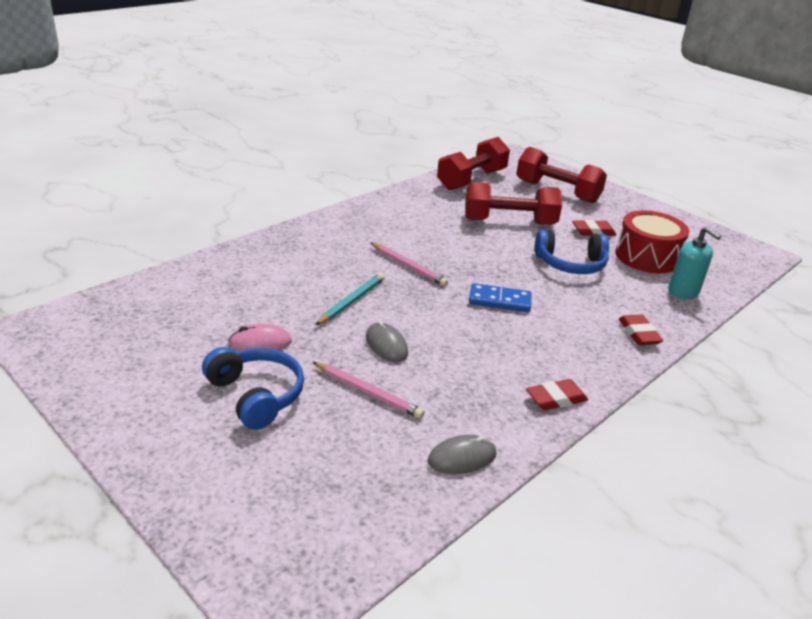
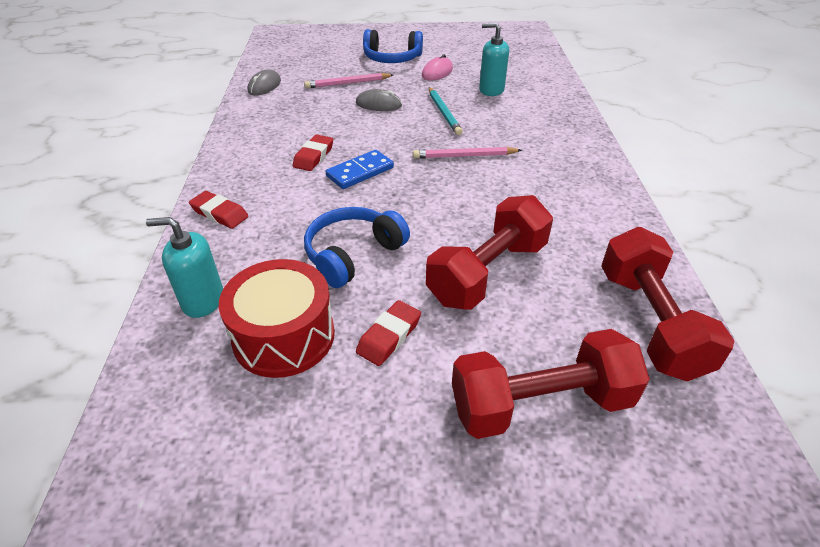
camera: 135 degrees right, 10 degrees up
(268, 293) = (491, 90): none -> turquoise soap dispenser
(556, 399) = (243, 132): red eraser -> red eraser (313, 156)

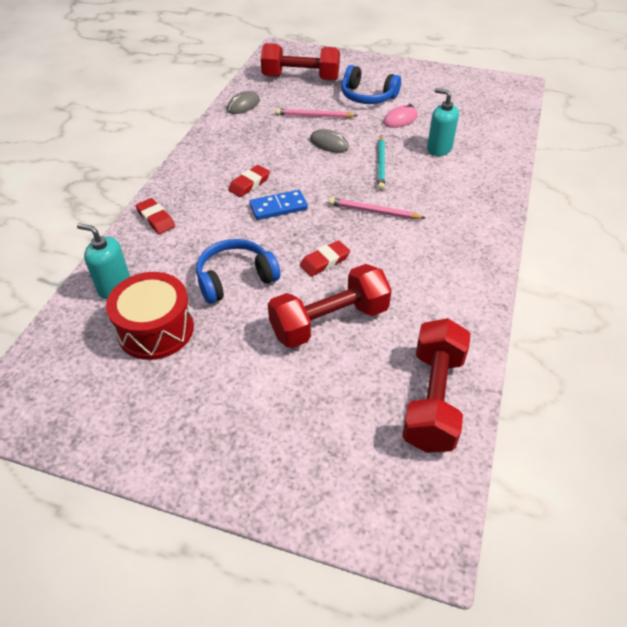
camera: 20 degrees right, 5 degrees up
(389, 336) = (227, 351): red eraser -> red eraser (324, 261)
(540, 404) = (306, 433): red dumbbell -> red dumbbell (301, 78)

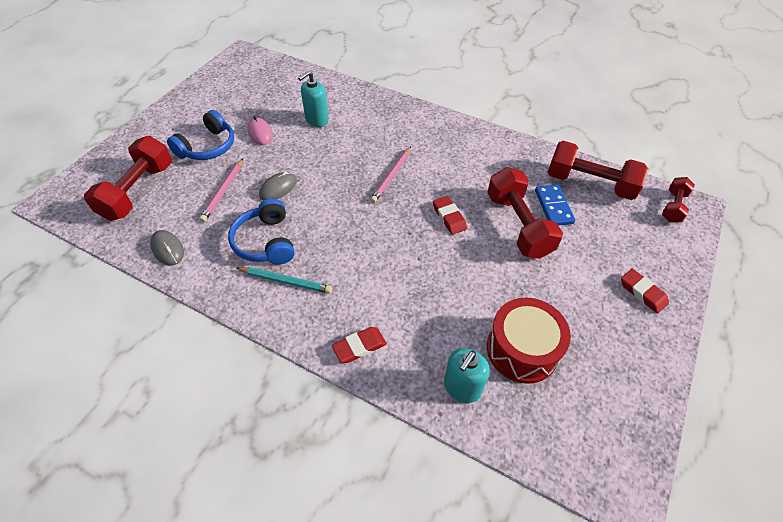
camera: 80 degrees left, 5 degrees up
(235, 279) = (462, 282): blue headphones -> blue headphones (266, 241)
(249, 184) = (323, 258): red eraser -> red eraser (642, 293)
(278, 207) = (367, 239): blue domino -> blue domino (553, 207)
(381, 164) = (326, 159): turquoise pencil -> turquoise pencil (286, 281)
(421, 510) = (673, 207): none -> red dumbbell

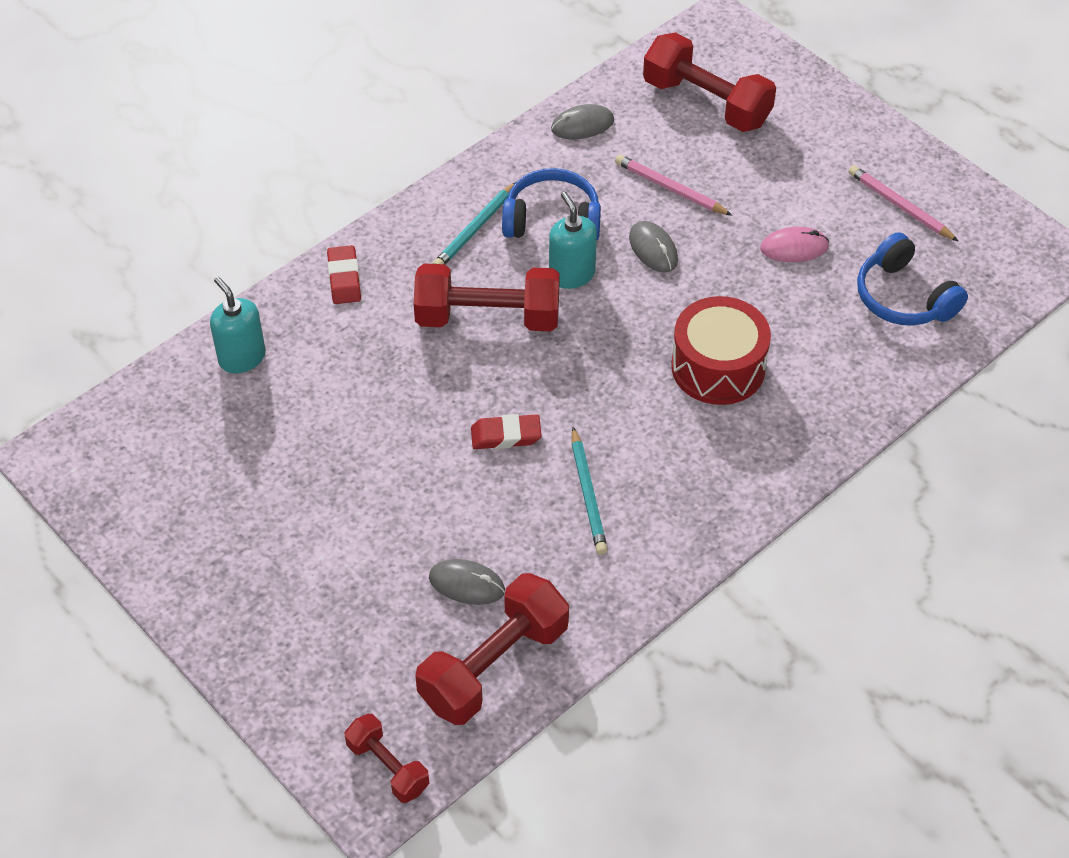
camera: 110 degrees right, 0 degrees up
(208, 147) = (780, 182): blue headphones -> blue headphones (903, 297)
(316, 120) = (806, 326): turquoise soap dispenser -> turquoise soap dispenser (571, 274)
(391, 176) = (625, 390): pink pencil -> pink pencil (899, 206)
(468, 174) = (588, 494): none -> turquoise pencil
(518, 225) = (451, 518): red dumbbell -> red dumbbell (487, 317)
(522, 349) = (255, 435): red drum -> red drum (718, 367)
(553, 207) = (467, 584): blue domino -> grey mouse
(642, 293) = (259, 617): red eraser -> none

